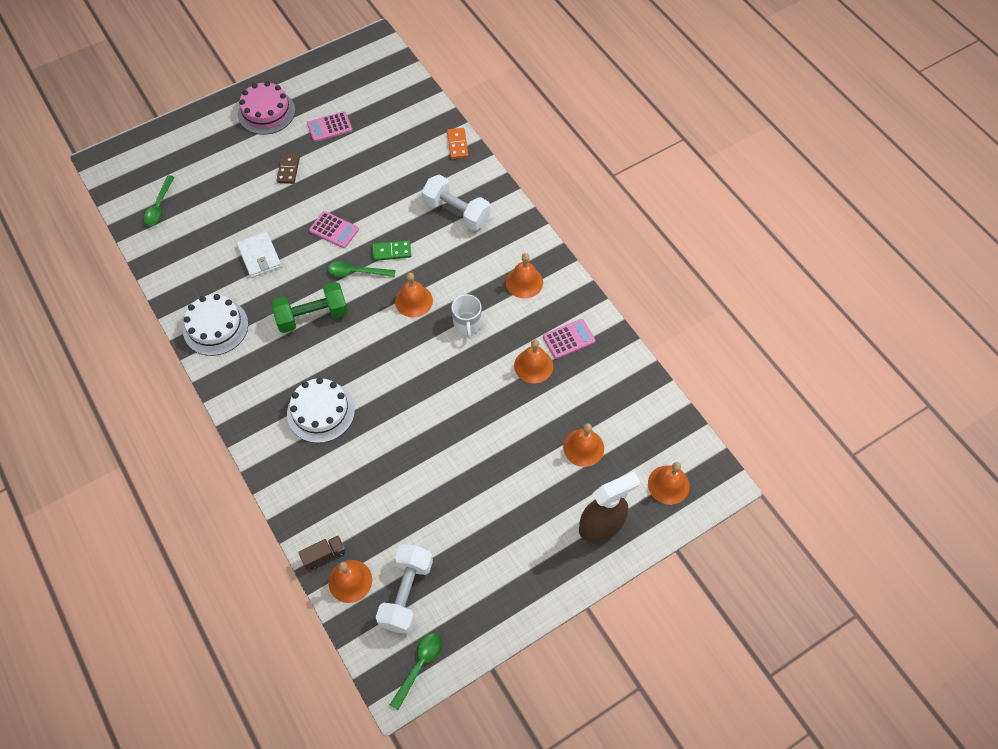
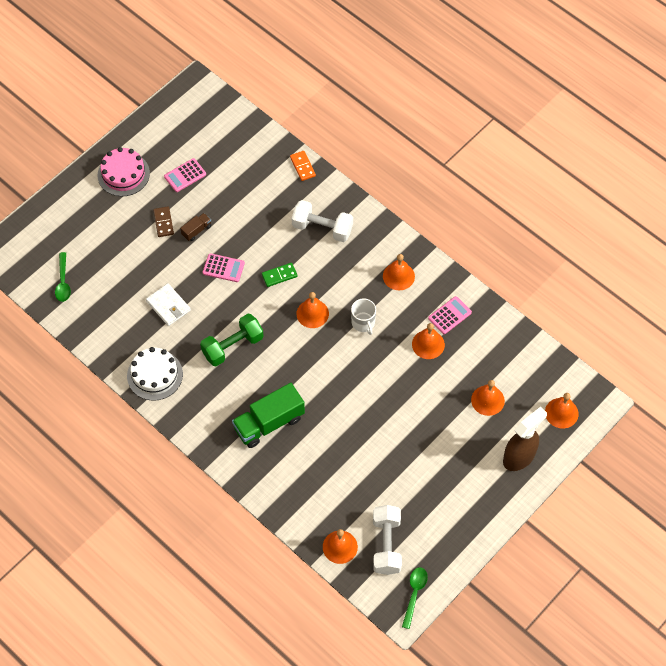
camera: 15 degrees left, 0 degrees up
(321, 411) = (269, 423): white cake -> green truck
(324, 555) = (312, 533): brown truck -> brown truck (196, 230)
(356, 272) = (256, 300): green spoon -> none

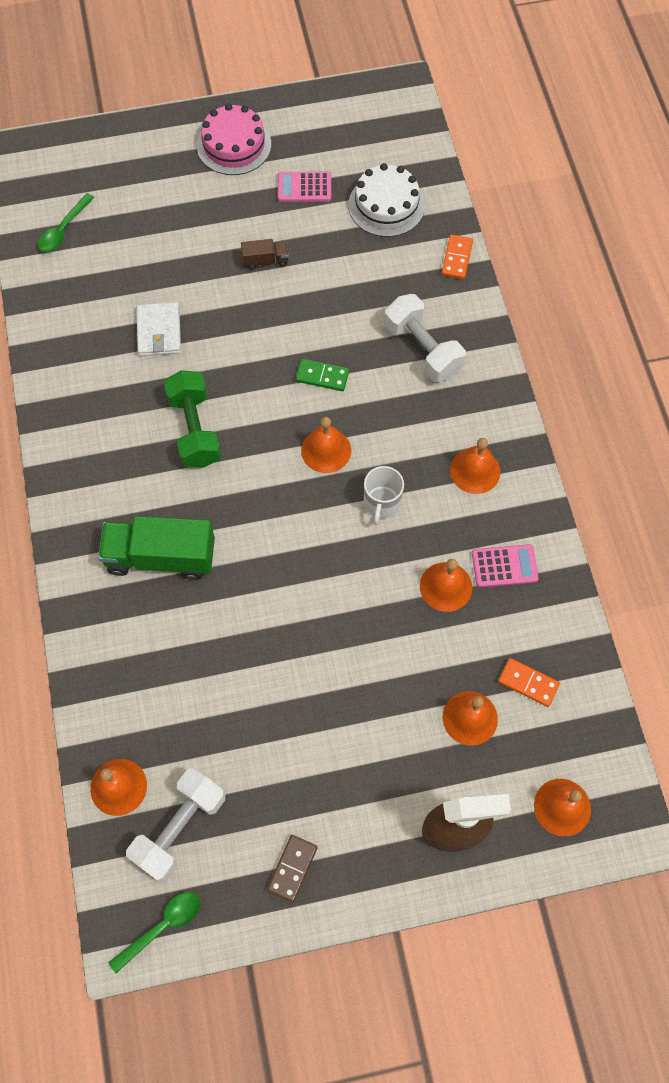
camera: 35 degrees right, 5 degrees up
(155, 375) = (75, 406): white cake -> white cake (386, 205)
(163, 222) = (234, 228): brown domino -> brown domino (292, 868)
(223, 268) = (261, 325): pink calculator -> none
(232, 346) = (195, 429): green dumbbell -> green dumbbell turned 75 degrees clockwise
(503, 365) = (528, 683): none -> orange domino

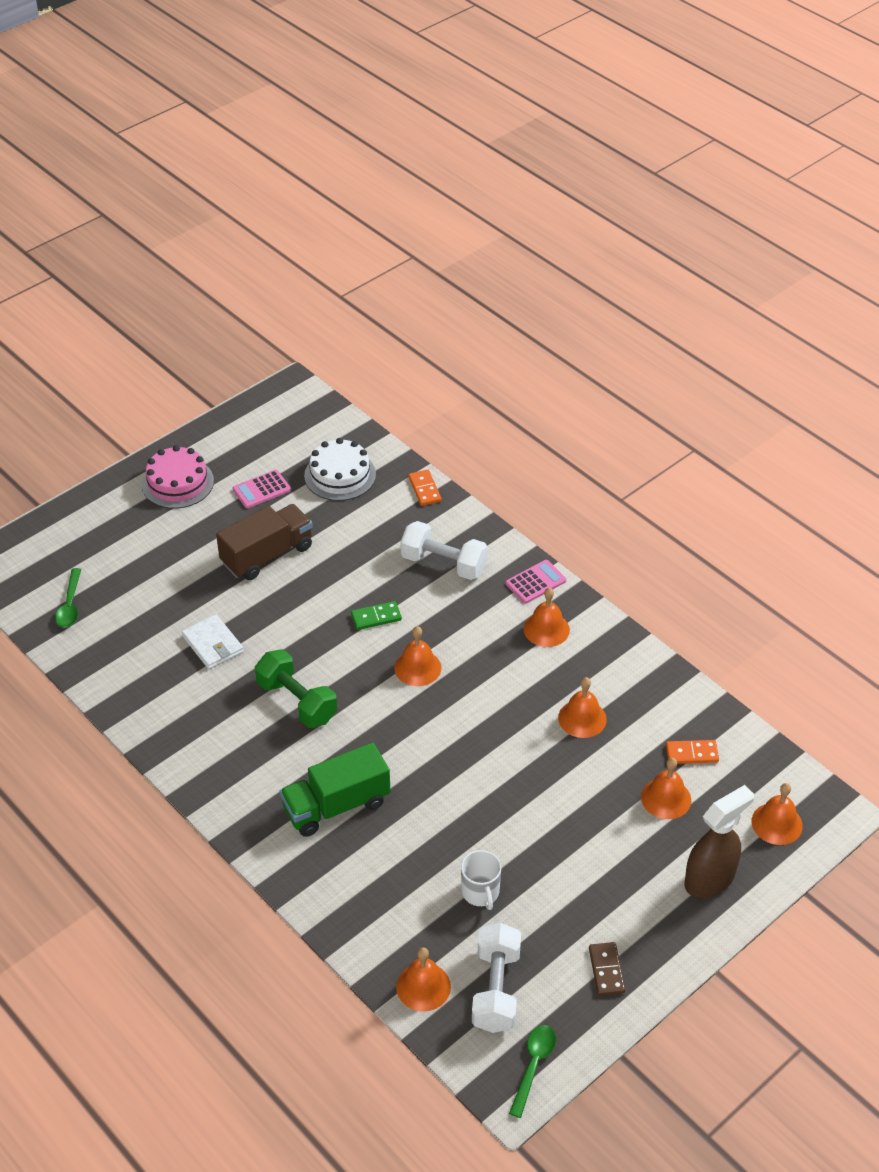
camera: 30 degrees left, 20 degrees down
(265, 260) = (267, 555): brown truck -> brown truck, size x2.12
(382, 503) = (490, 684): white mug -> white mug (480, 892)
(504, 566) = (616, 683): pink calculator -> pink calculator (535, 582)

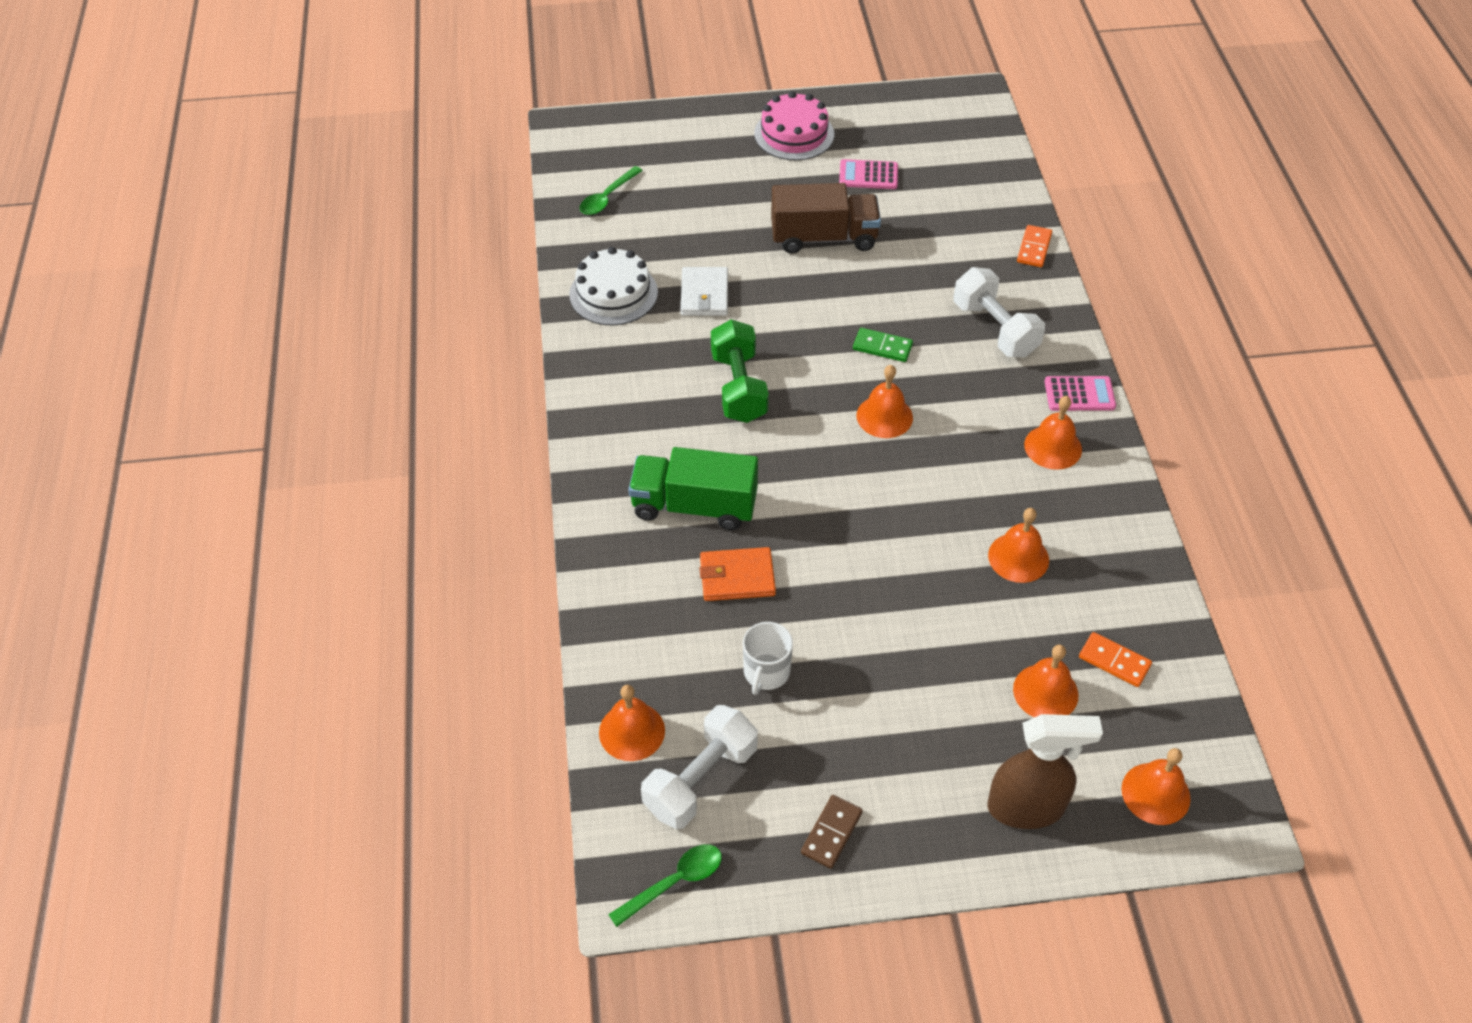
camera: 35 degrees right, 5 degrees up
(340, 475) = (957, 196): white cake -> white cake (613, 293)
(408, 838) = (737, 577): none -> orange wallet

